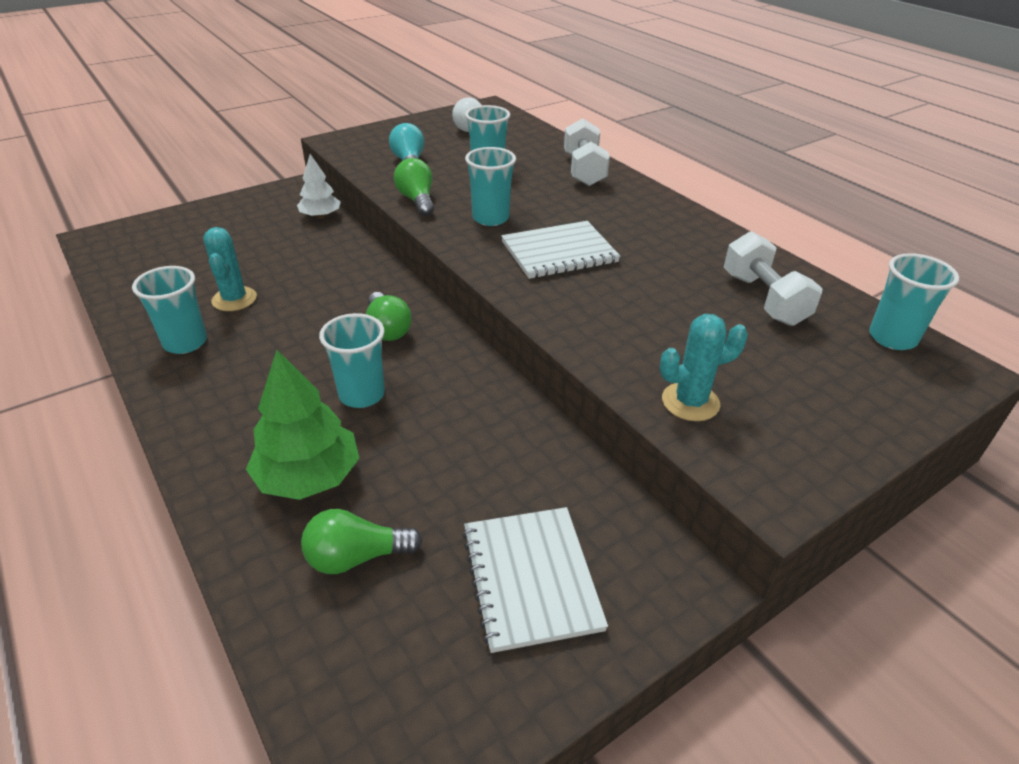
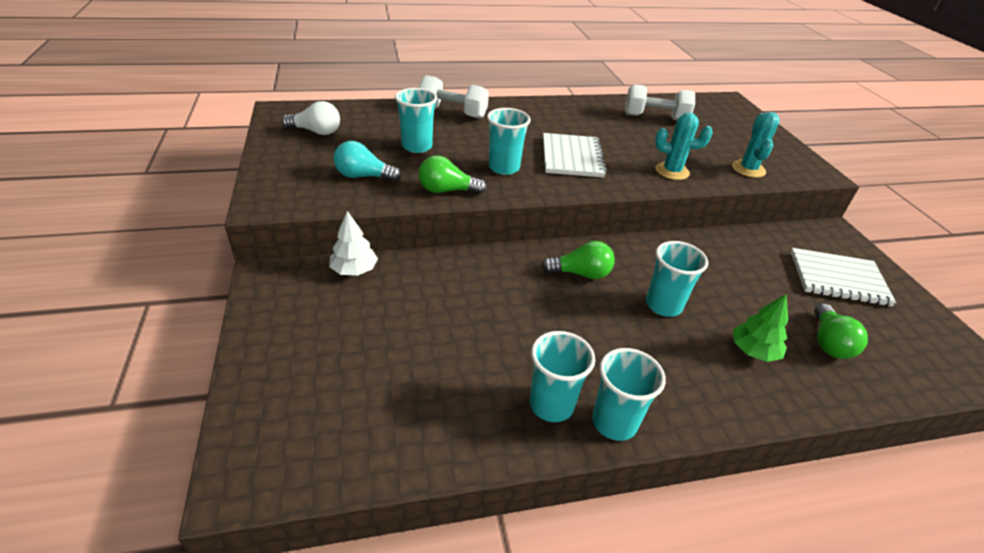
camera: 70 degrees left, 0 degrees up
(234, 299) = (486, 358): turquoise cactus -> turquoise cactus (672, 171)
(308, 477) = (753, 351): green tree -> green tree, size x0.63
(892, 338) = (700, 103): turquoise cup -> turquoise cup (614, 422)

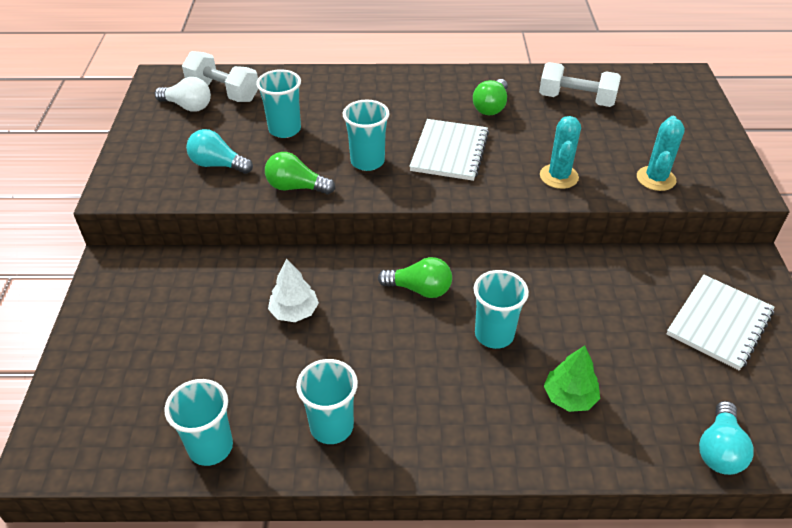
camera: 15 degrees right, 5 degrees up
(354, 270) = (192, 265): white tree -> white tree (294, 311)
(453, 112) = (339, 85): white dumbbell -> white dumbbell (223, 92)
(614, 422) = (385, 452): turquoise cup -> turquoise cup (210, 447)
(672, 171) = (559, 176): turquoise cactus -> turquoise cactus turned 75 degrees clockwise
(828, 342) = (662, 397): green light bulb -> green light bulb (491, 107)
(838, 279) = (719, 323): white notebook -> white notebook turned 75 degrees counterclockwise
(897, 380) = (719, 450): none -> turquoise light bulb

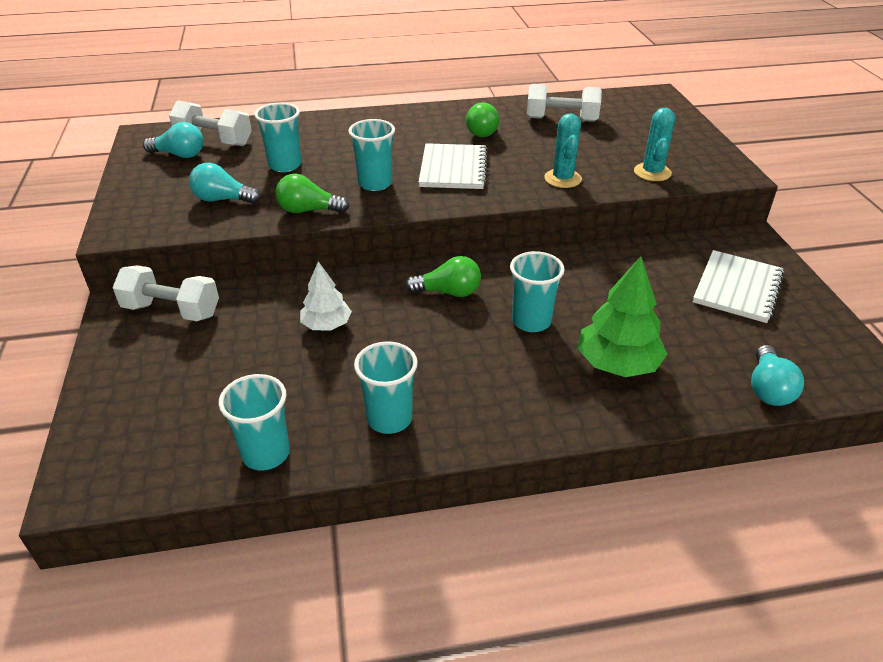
camera: 10 degrees left, 5 degrees down
(155, 276) = (172, 310): none -> white dumbbell
(188, 106) = (180, 155): white light bulb -> turquoise light bulb
(569, 397) = (617, 364): green tree -> green tree, size x1.58

